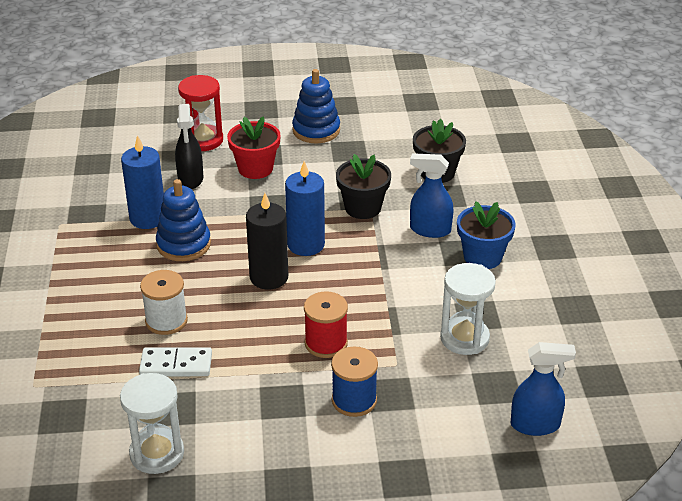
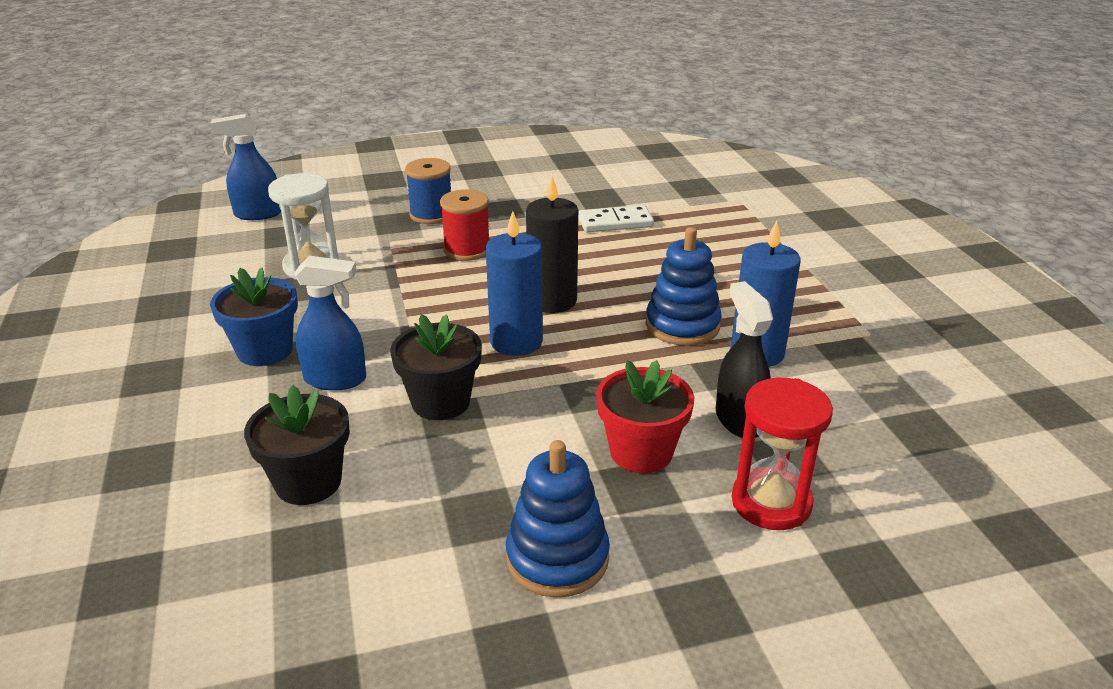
camera: 170 degrees right, 5 degrees down
(157, 453) = (596, 174): white hourglass -> none
(166, 321) = (649, 252): white spool -> none

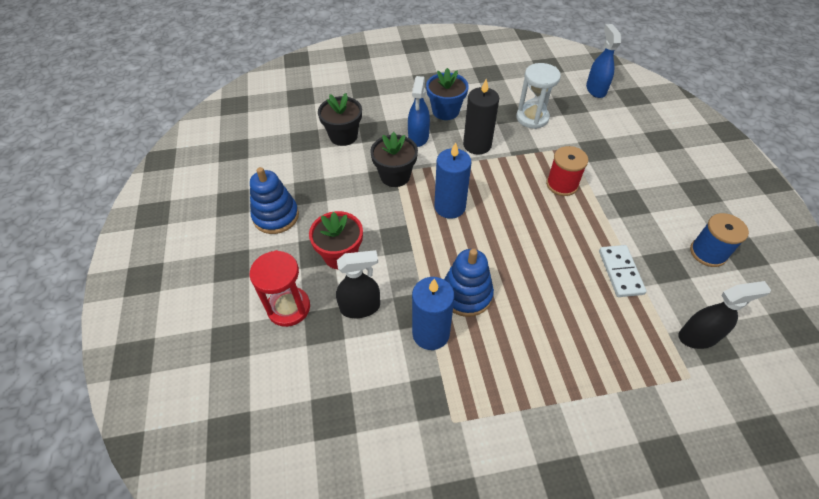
camera: 95 degrees right, 20 degrees up
(431, 215) = (611, 166): blue spool -> blue spool (708, 253)
(552, 300) = (497, 226): black candle -> black candle (477, 145)
(689, 191) = (698, 336): none -> black spray bottle

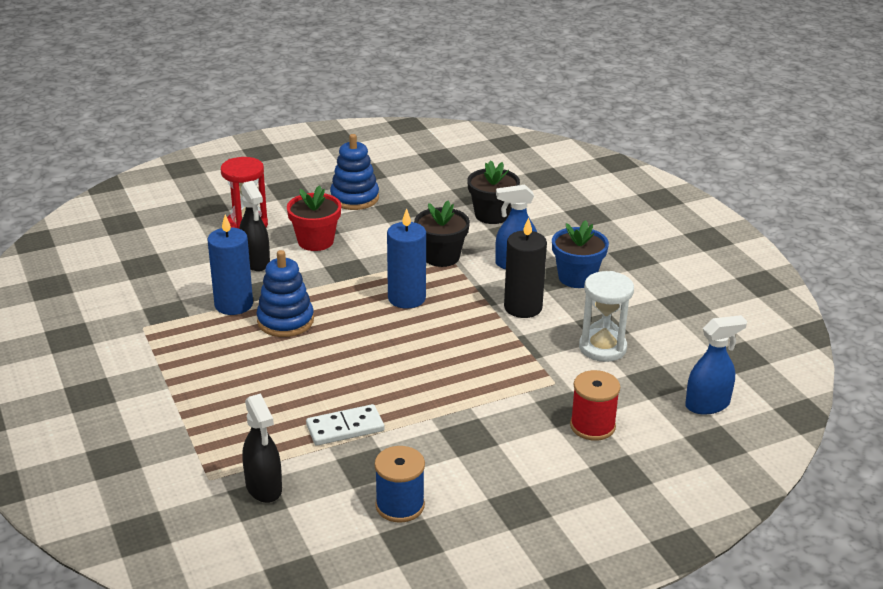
camera: 75 degrees right, 20 degrees down
(562, 184) = (479, 378): red spool -> red spool (592, 426)

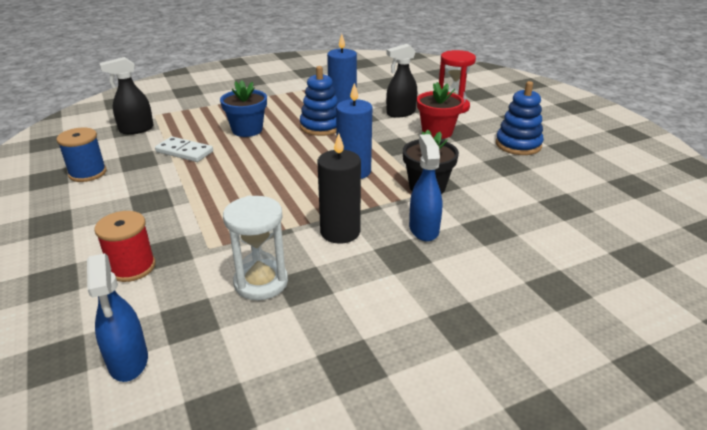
camera: 90 degrees right, 0 degrees up
(345, 428) = (184, 152): white domino -> white domino turned 45 degrees counterclockwise
(492, 215) = (522, 216): black flower pot -> none
(577, 277) = (403, 271): blue flower pot -> blue flower pot (247, 130)

